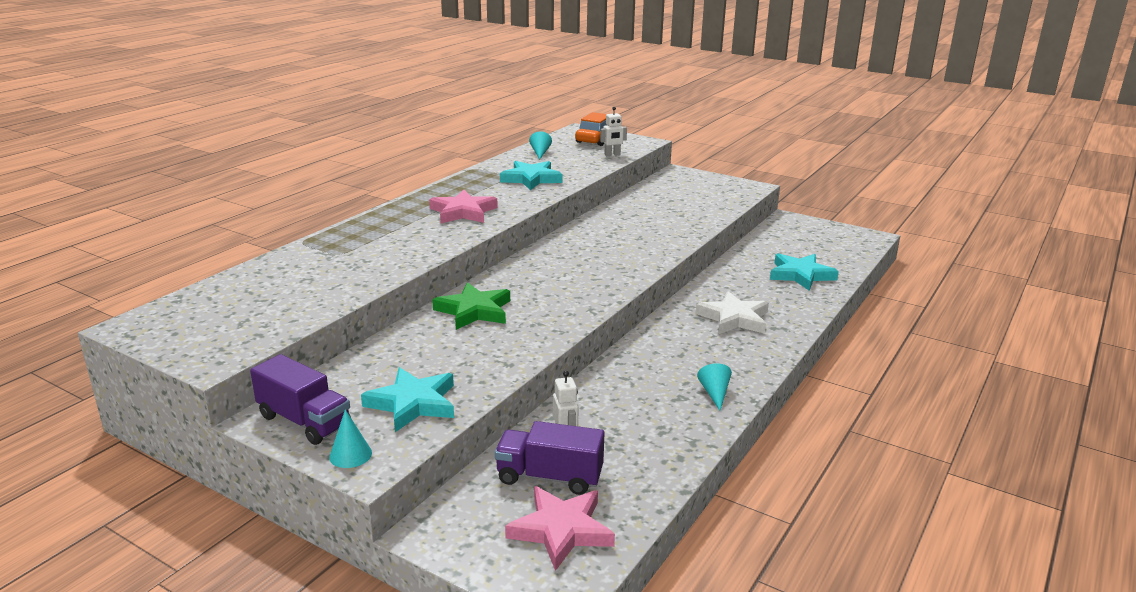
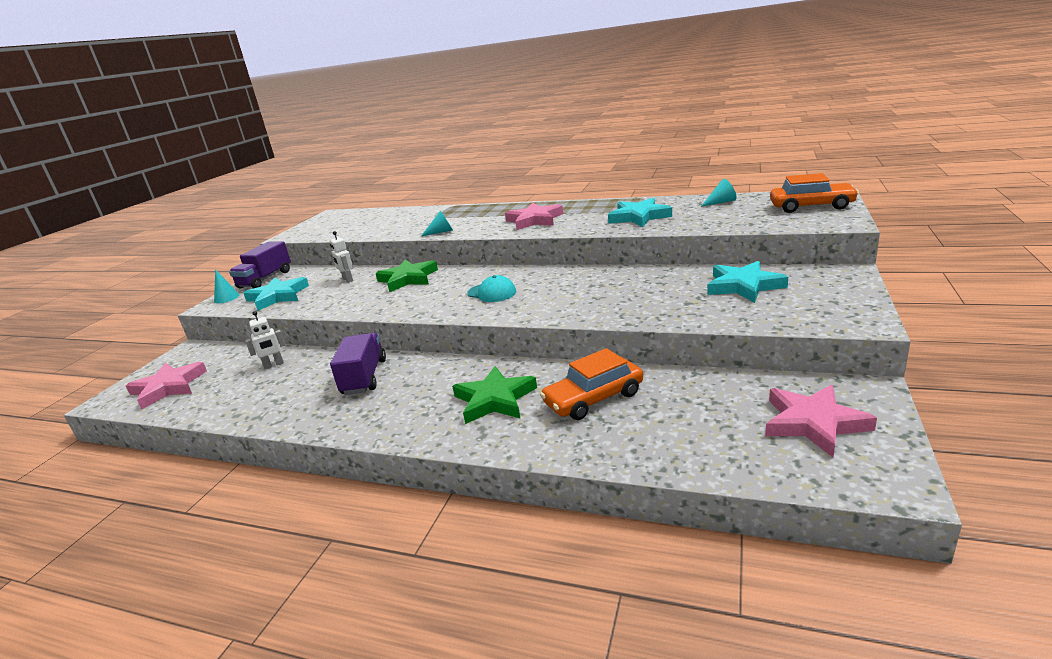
camera: 80 degrees right, 0 degrees up
(549, 477) = (229, 370): purple truck -> purple truck (364, 377)
(577, 273) = (492, 293): none -> turquoise cap
(612, 155) = (763, 222): white robot -> white robot (347, 280)
(714, 393) = (334, 414): turquoise cone -> turquoise cone (441, 232)
(734, 318) = (494, 399): white star -> green star
(754, 285) = (593, 398): none -> orange car
(800, 275) = (651, 428): turquoise star -> turquoise star (744, 286)
(814, 237) = (813, 423): none -> pink star

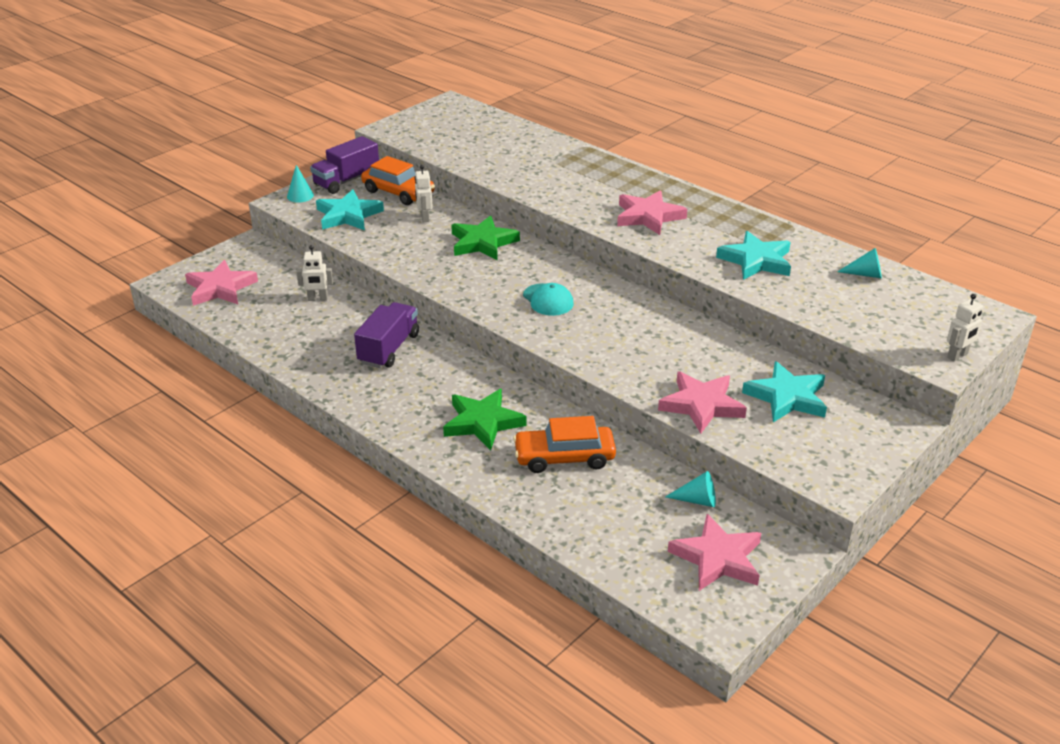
camera: 20 degrees right, 10 degrees up
(441, 232) = (542, 194): turquoise cone -> turquoise cone (697, 500)
(687, 311) = (701, 405): none -> pink star
(811, 206) = (945, 325): orange car -> orange car (398, 192)
(845, 216) = (957, 356): none -> white robot

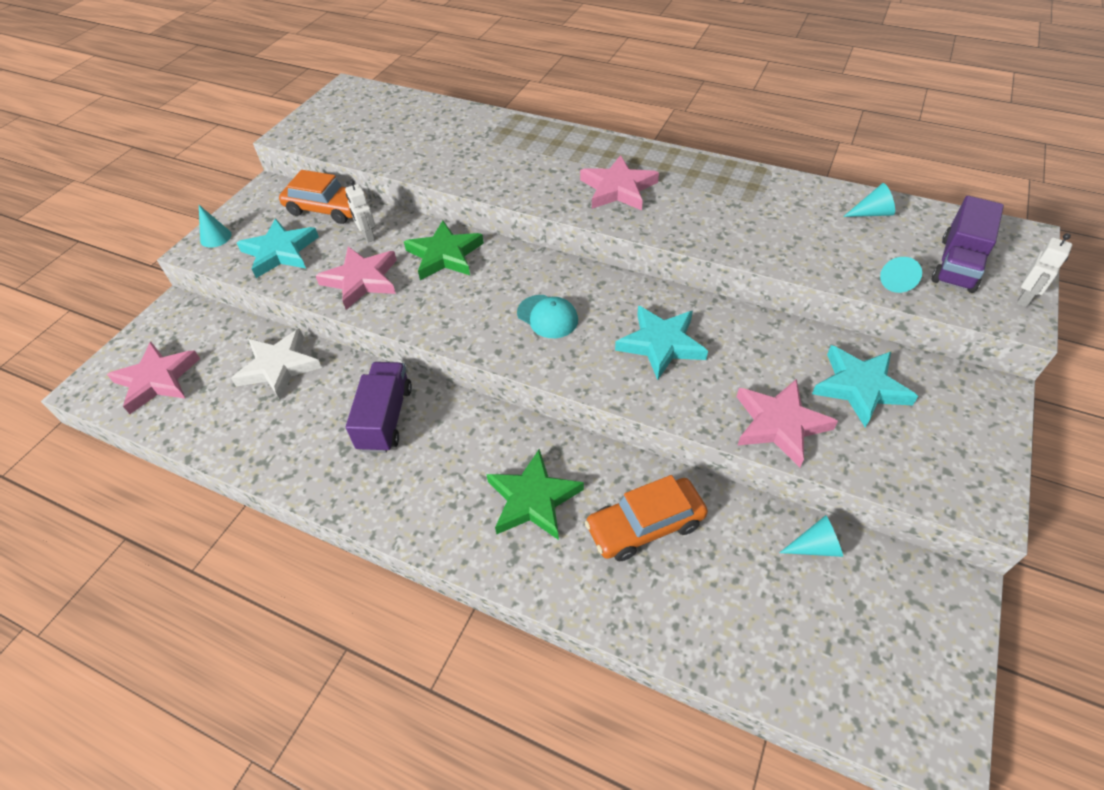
camera: 15 degrees left, 15 degrees up
(317, 299) = (279, 367): white robot -> white star
(346, 181) = (263, 206): purple truck -> purple truck (957, 264)
(717, 558) = (879, 630): pink star -> pink star (361, 280)
(756, 261) = (756, 221): turquoise star -> turquoise star (661, 344)
(851, 322) = (895, 280): none -> turquoise cone

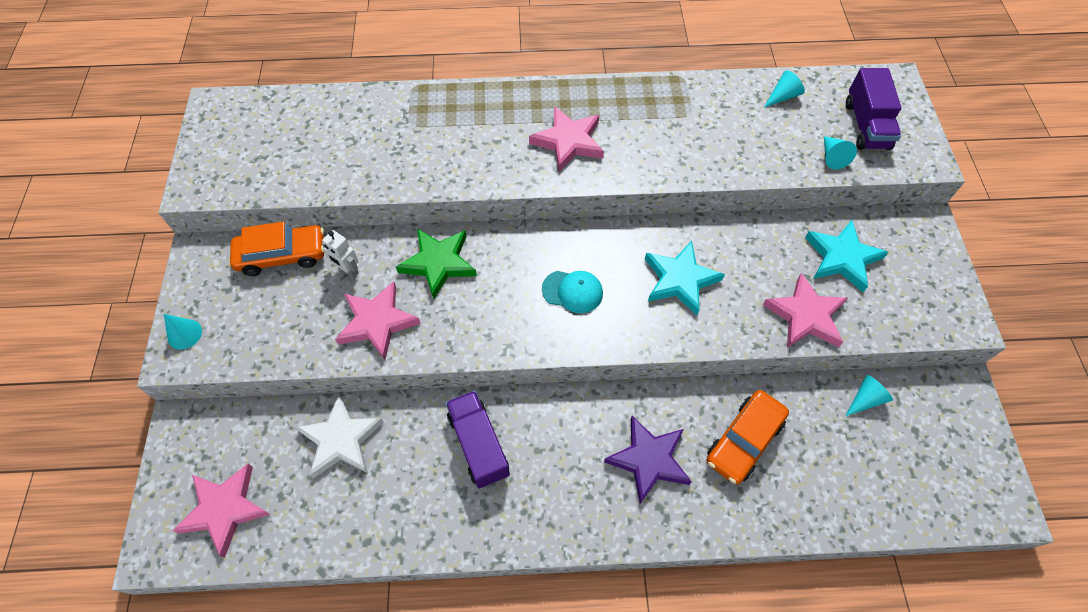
camera: 30 degrees left, 10 degrees up
(280, 252) = (270, 323): turquoise star -> none
(533, 499) = (648, 460): green star -> purple star
(1024, 298) = (924, 141): white robot -> none

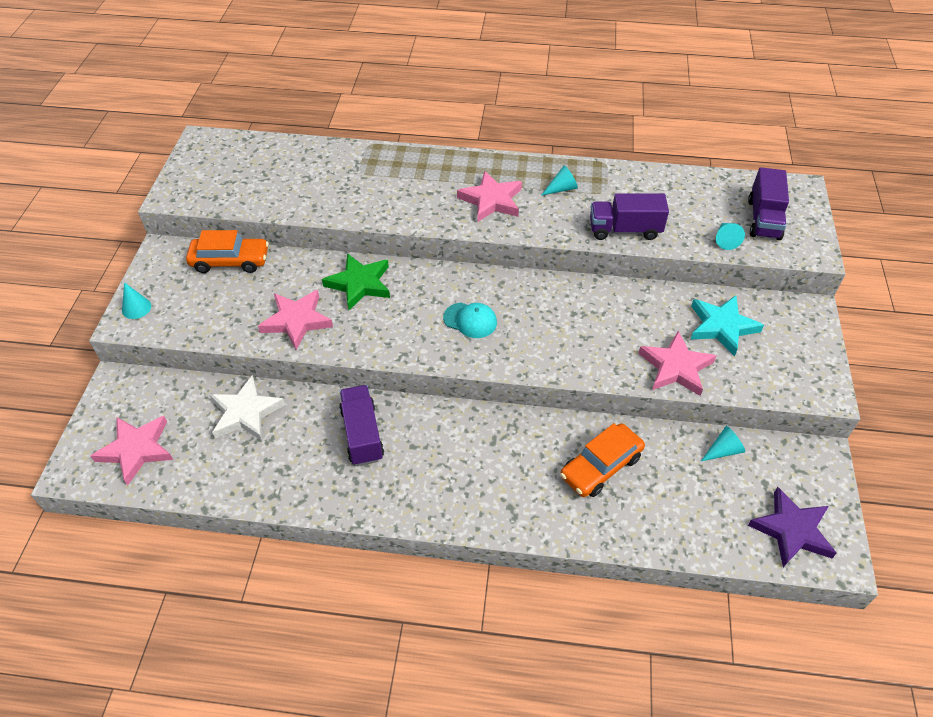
camera: 10 degrees right, 10 degrees down
(348, 271) = (282, 279): white robot -> none
(648, 460) = (510, 468): purple star -> purple star (792, 530)
(680, 280) = (568, 324): turquoise star -> none
(723, 159) = (624, 230): none -> purple truck
(782, 96) = (692, 188): turquoise cone -> turquoise cone (561, 189)

